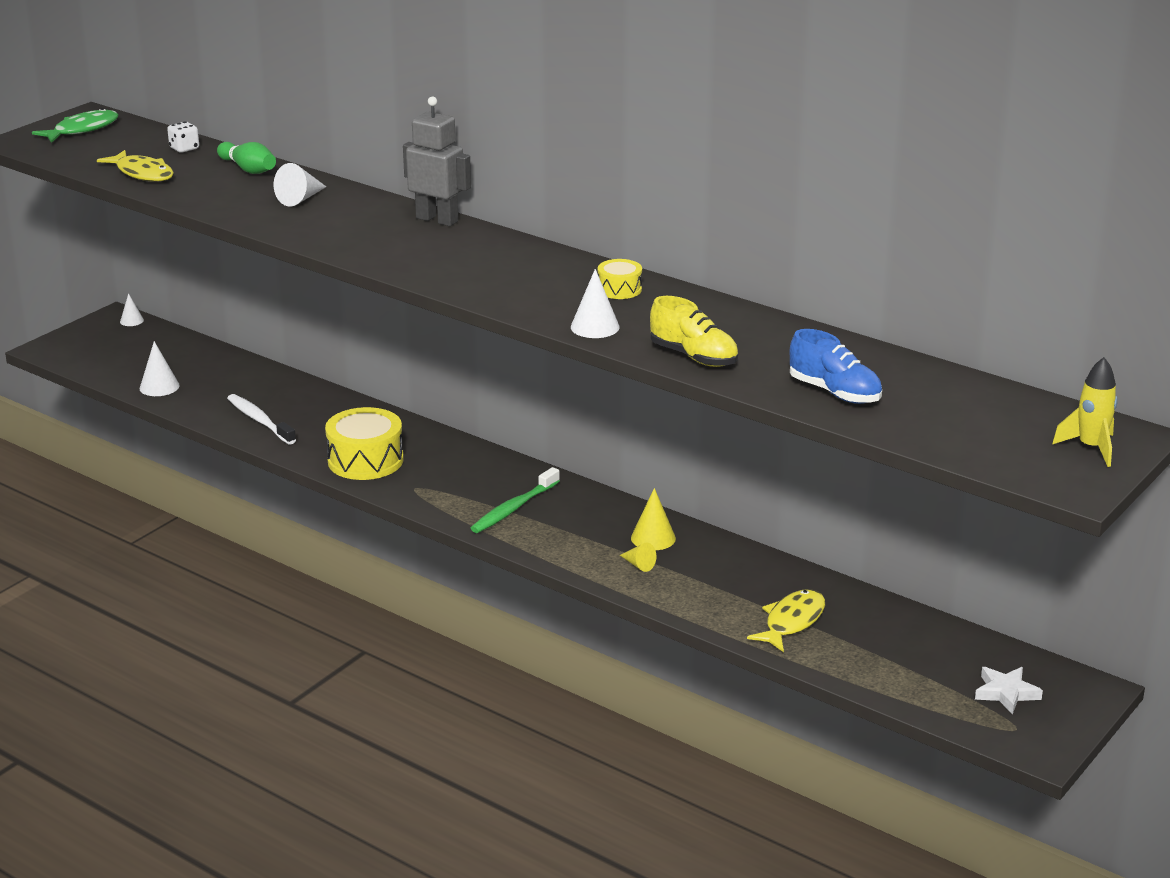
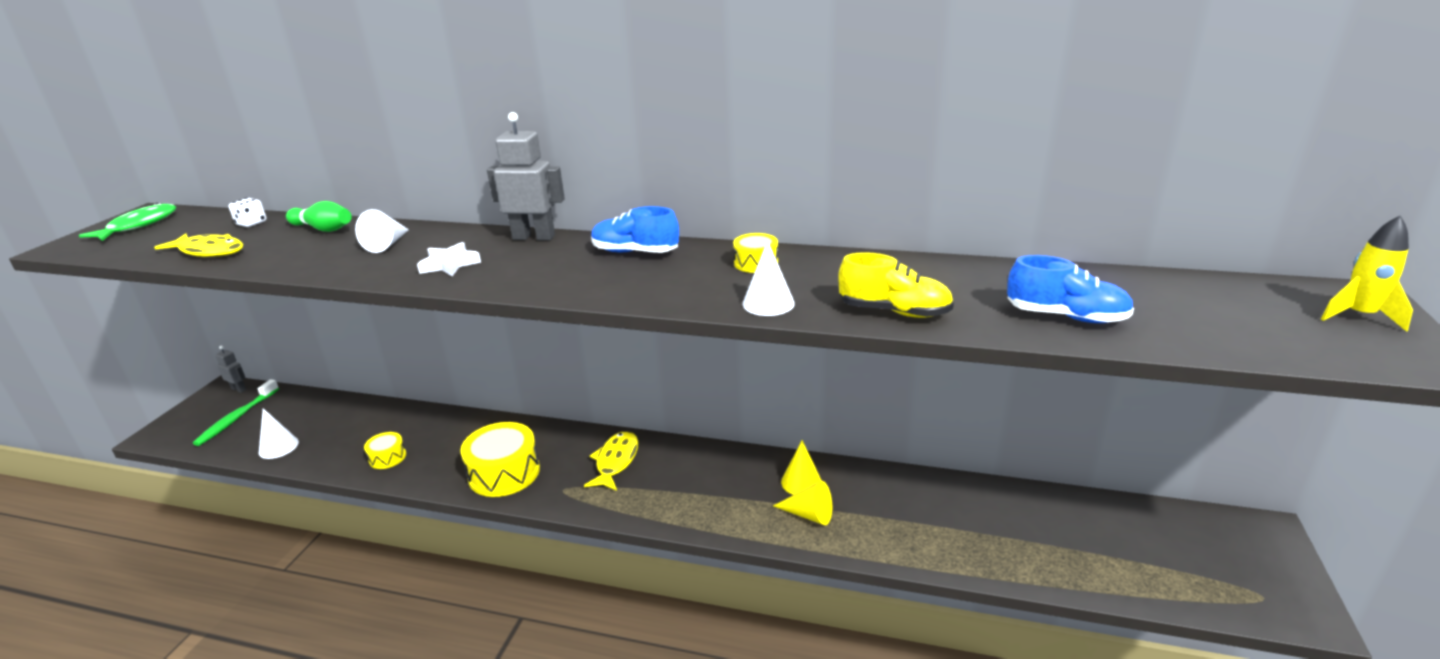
camera: 20 degrees left, 0 degrees up
(131, 321) = (239, 389): white cone -> grey robot
(259, 420) = (387, 457): white toothbrush -> yellow drum
(514, 508) = (664, 486): green toothbrush -> green toothbrush (237, 418)
(519, 255) = (635, 252): none -> blue shoe
(638, 565) = (809, 514): yellow cone -> yellow cone, size x1.57
(792, 621) = (981, 536): yellow fish -> yellow fish (616, 461)
(1006, 693) = (1213, 557): white star -> white star (449, 264)

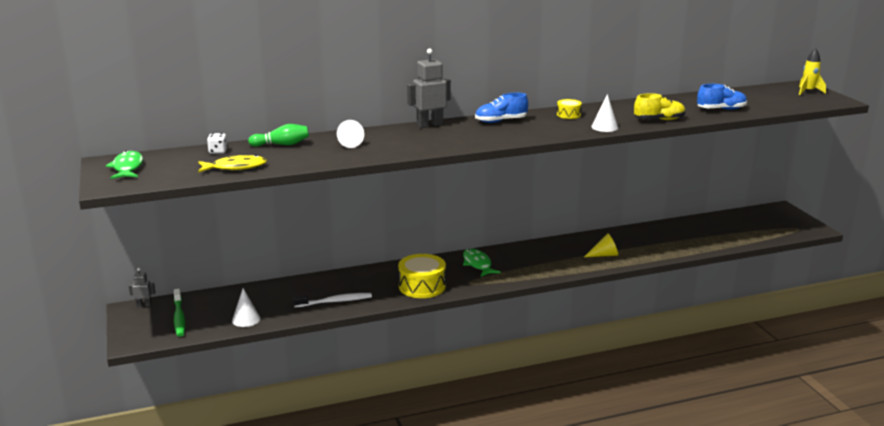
camera: 35 degrees left, 5 degrees down
(387, 457) = (335, 301): yellow drum -> white toothbrush
(449, 264) = (413, 143): white star -> none
(616, 461) = (477, 264): yellow fish -> green fish
(801, 482) = (584, 245): yellow cone -> none

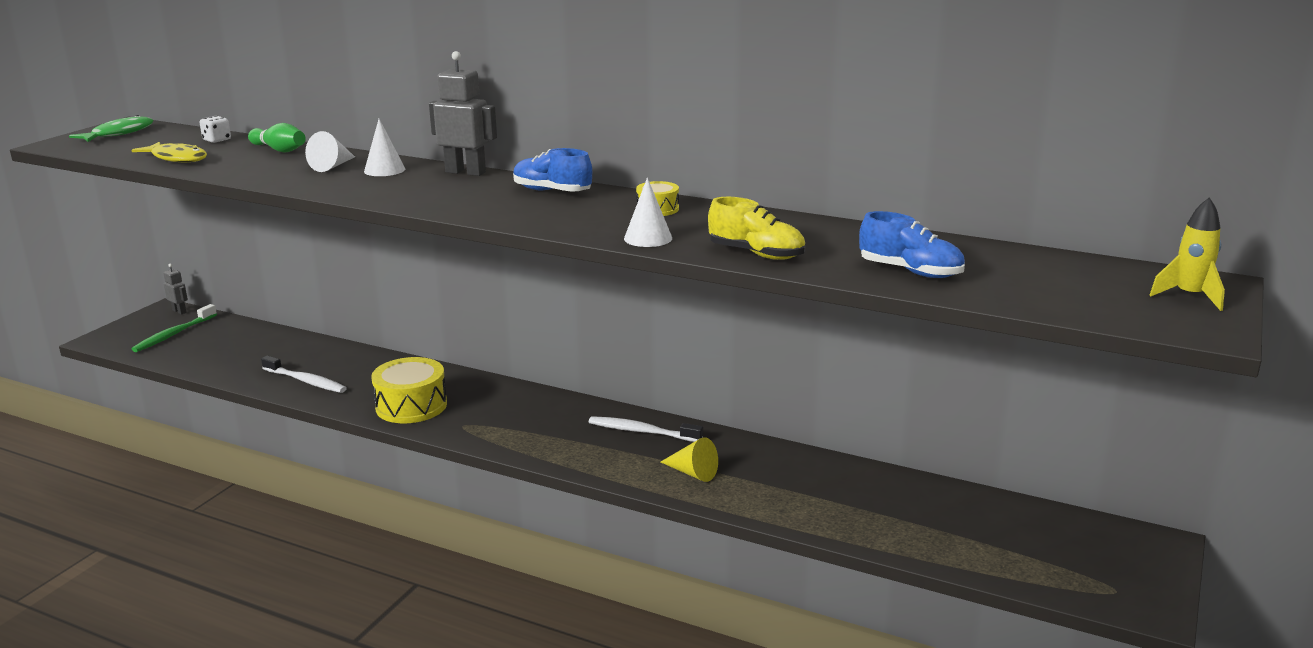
camera: 45 degrees right, 0 degrees up
(246, 319) = (208, 361): white cone -> white cone (384, 170)
(477, 264) = (521, 409): green fish -> none
(549, 249) = (642, 431): none -> white toothbrush

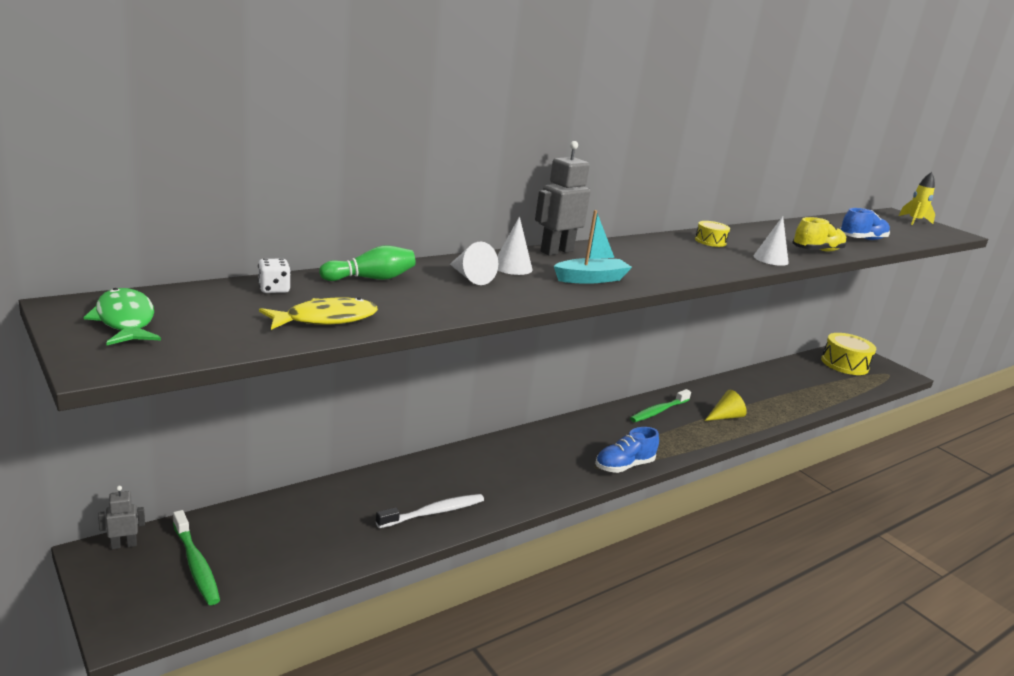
camera: 65 degrees left, 0 degrees up
(401, 192) = (591, 279): none -> turquoise boat
(411, 406) = (540, 477): yellow drum -> yellow drum (844, 364)
(552, 191) = (640, 248): blue shoe -> blue shoe (624, 466)
(642, 431) = (658, 411): white toothbrush -> green toothbrush

